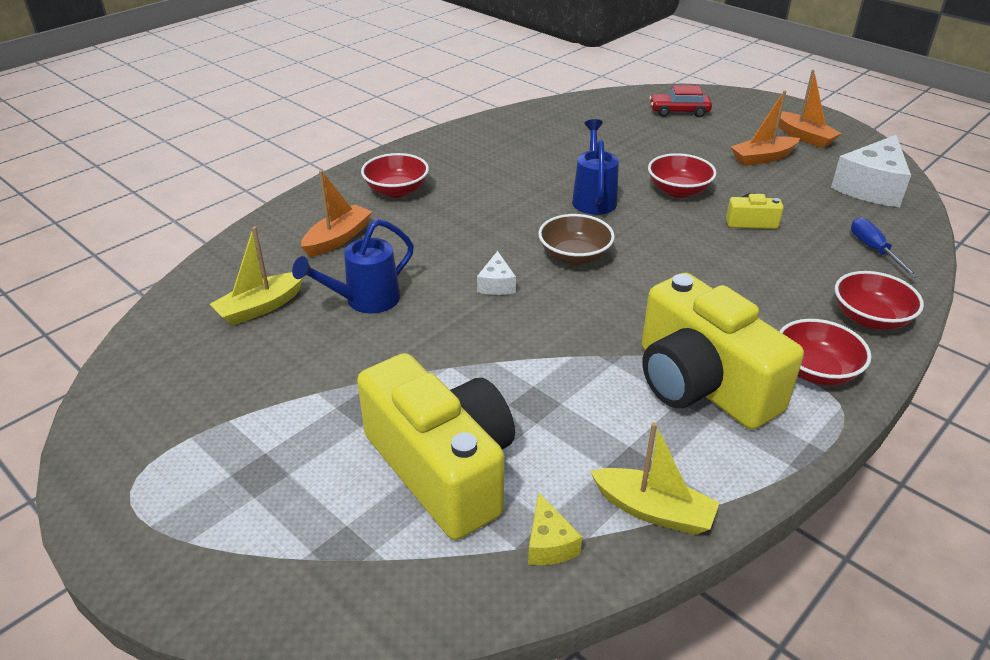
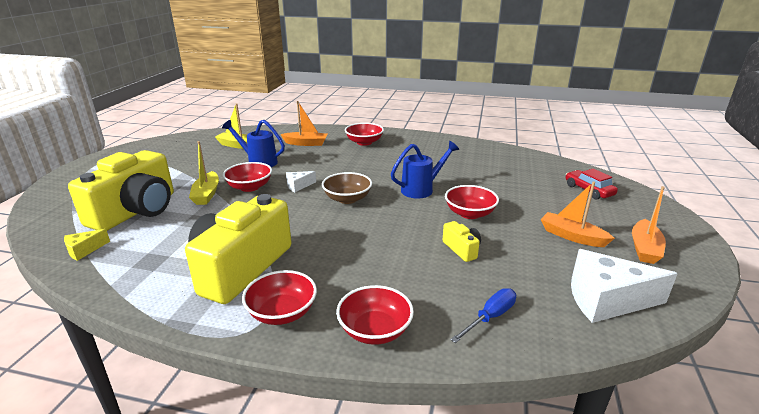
camera: 60 degrees right, 10 degrees down
(459, 329) = (250, 187): none -> red bowl
(653, 510) = (114, 275): yellow boat -> yellow boat (207, 194)

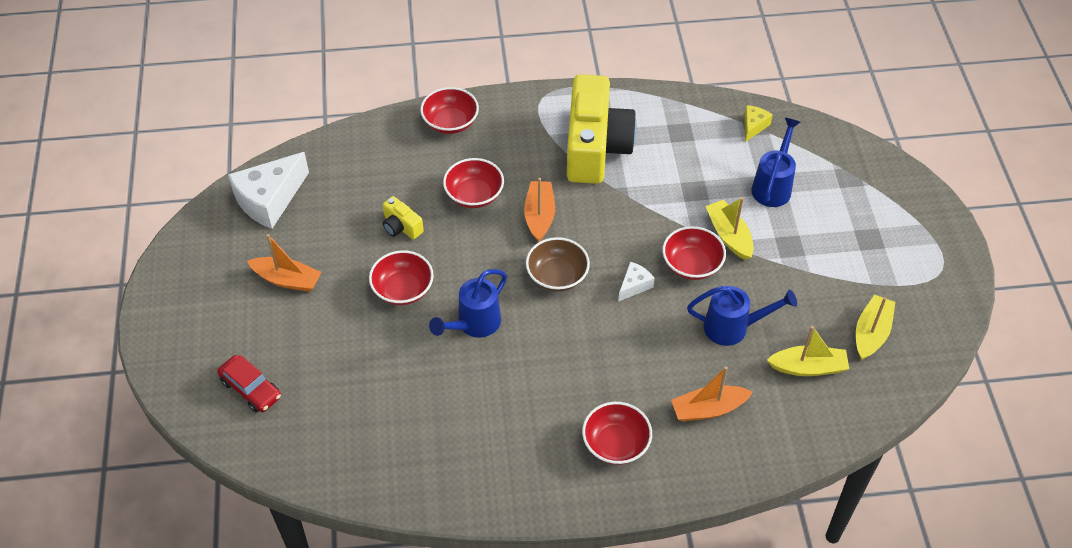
camera: 160 degrees right, 25 degrees up
(136, 211) = (773, 186): yellow camera -> blue watering can
(188, 149) = (871, 333): none -> yellow boat
(282, 312) = (527, 117): red bowl -> red bowl (474, 195)
(490, 317) = (366, 156): blue screwdriver -> none
(606, 299) = (269, 200): white cheese -> white cheese turned 150 degrees clockwise
(644, 248) = (214, 281): orange boat -> orange boat (539, 216)

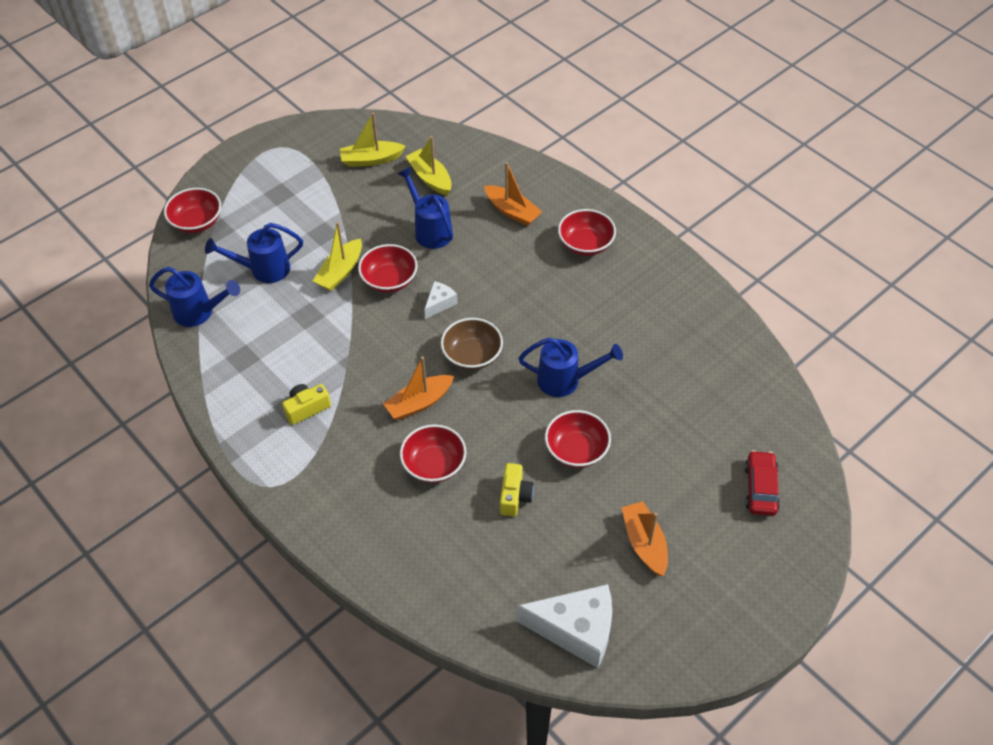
camera: 125 degrees left, 0 degrees up
(450, 122) = (359, 542): red bowl -> red bowl (196, 222)
(595, 147) = (306, 408): yellow camera -> yellow camera, size x0.41
(634, 285) = (440, 303): white cheese -> white cheese turned 120 degrees clockwise
(753, 126) = (199, 312): yellow cheese -> blue watering can

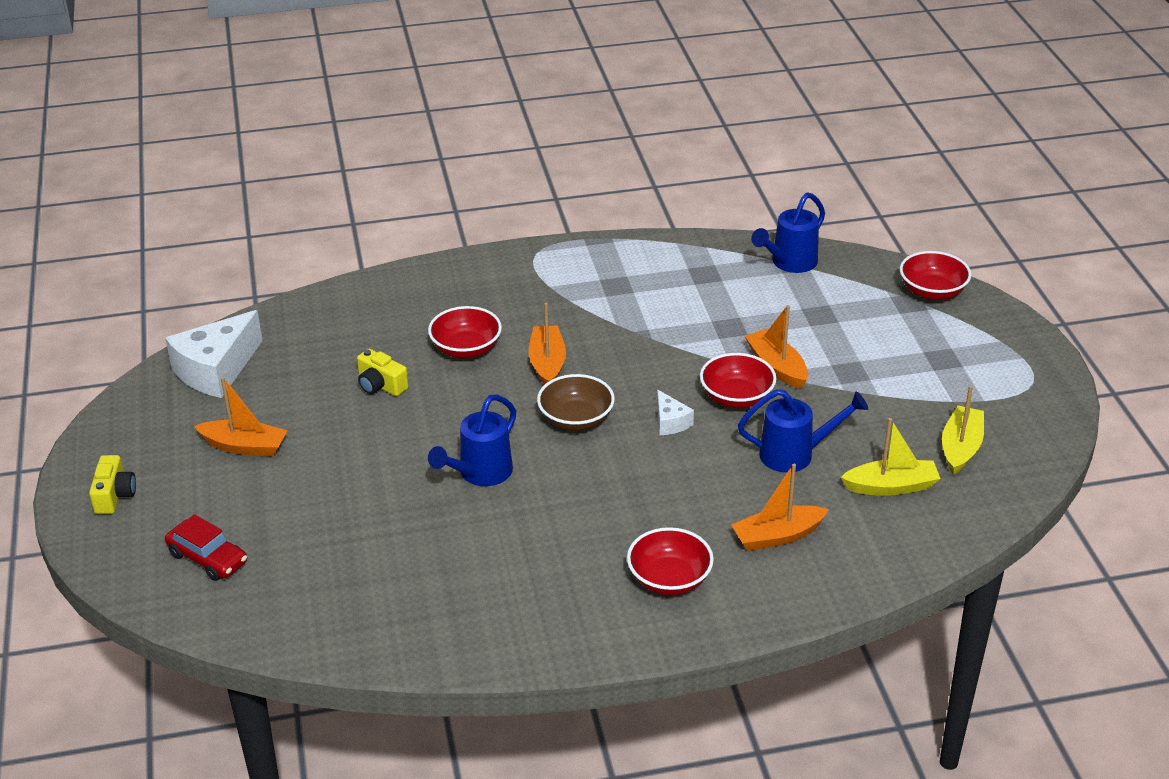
camera: 120 degrees right, 15 degrees down
(264, 269) = (821, 317): blue watering can -> none
(306, 408) = (606, 294): yellow camera -> yellow camera (114, 495)
(340, 272) = (777, 367): yellow boat -> orange boat
(576, 450) = (389, 446): red bowl -> none

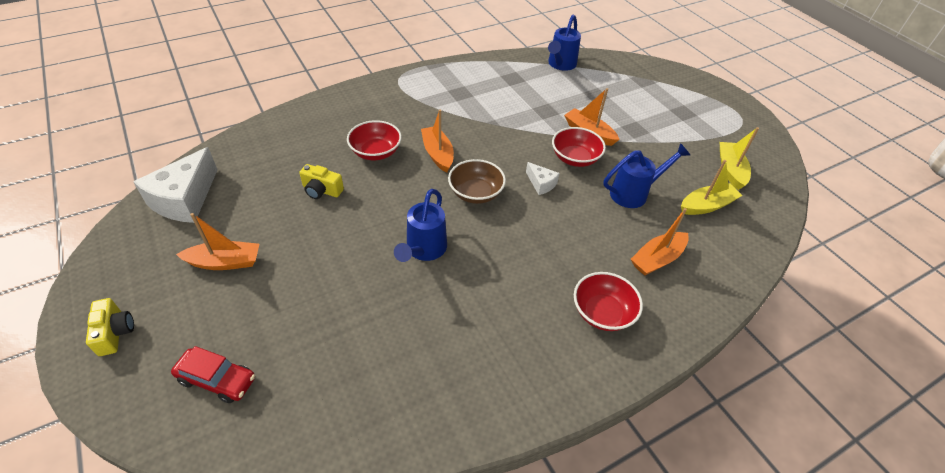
camera: 20 degrees left, 10 degrees up
(932, 291) = (652, 71): red bowl -> none

